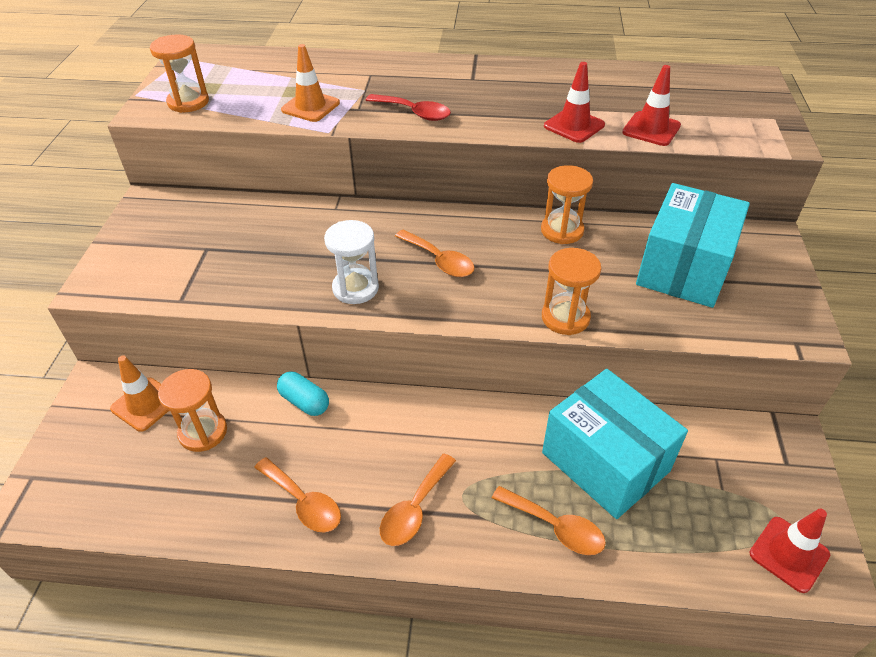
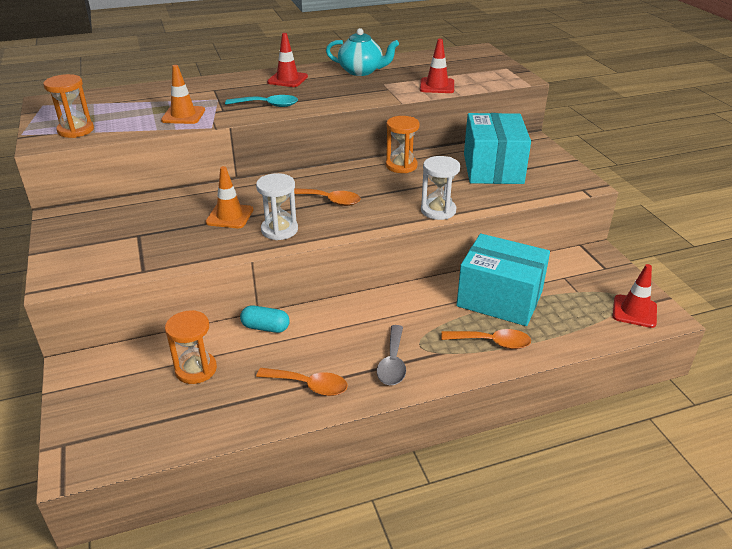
camera: 25 degrees left, 10 degrees down
(145, 404) = (131, 367): orange traffic cone -> orange traffic cone (229, 216)
(414, 113) = (267, 105): red spoon -> turquoise spoon
(414, 509) = (392, 363): orange spoon -> grey spoon
(565, 317) = (438, 210): orange hourglass -> white hourglass
(566, 82) = (361, 71): none -> turquoise teapot
(574, 126) = (386, 93): red traffic cone -> red traffic cone (287, 79)

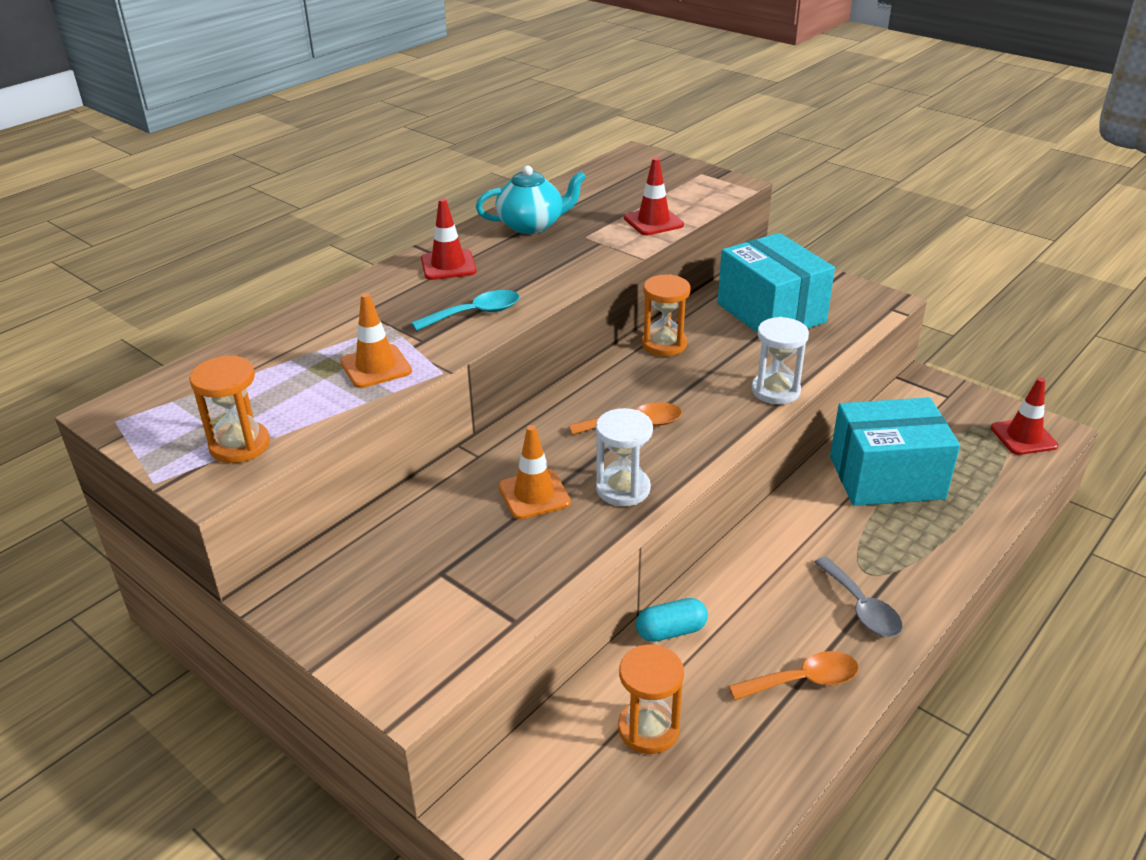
camera: 30 degrees left, 0 degrees up
(492, 342) = (933, 534): orange spoon -> none

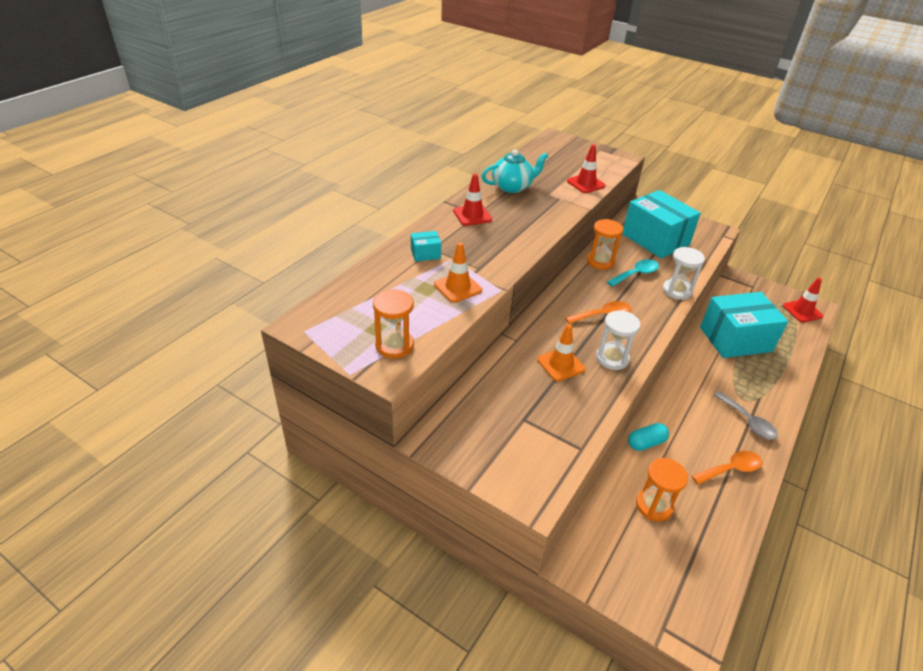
camera: 10 degrees left, 5 degrees up
(349, 318) = (425, 254): none -> turquoise box
(475, 314) = (504, 249): turquoise spoon -> turquoise spoon (636, 274)

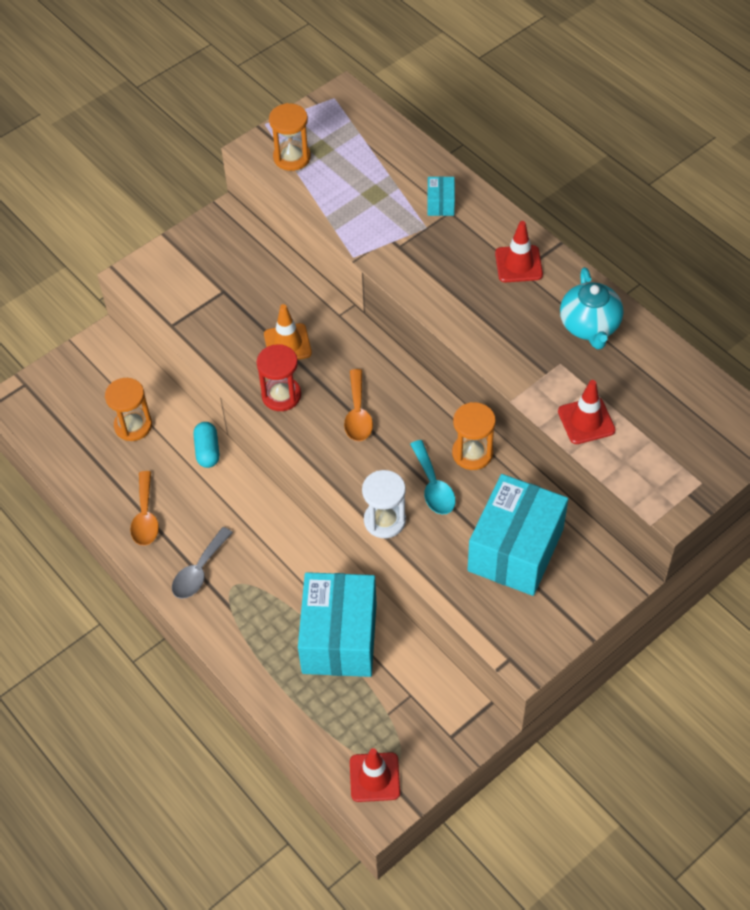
camera: 110 degrees right, 15 degrees up
(457, 287) = (368, 220): orange traffic cone -> none
(612, 358) = (281, 395): white hourglass -> red hourglass
(655, 239) = (515, 550): turquoise box -> turquoise box turned 45 degrees counterclockwise
(748, 421) = (199, 571): grey spoon -> grey spoon turned 45 degrees counterclockwise

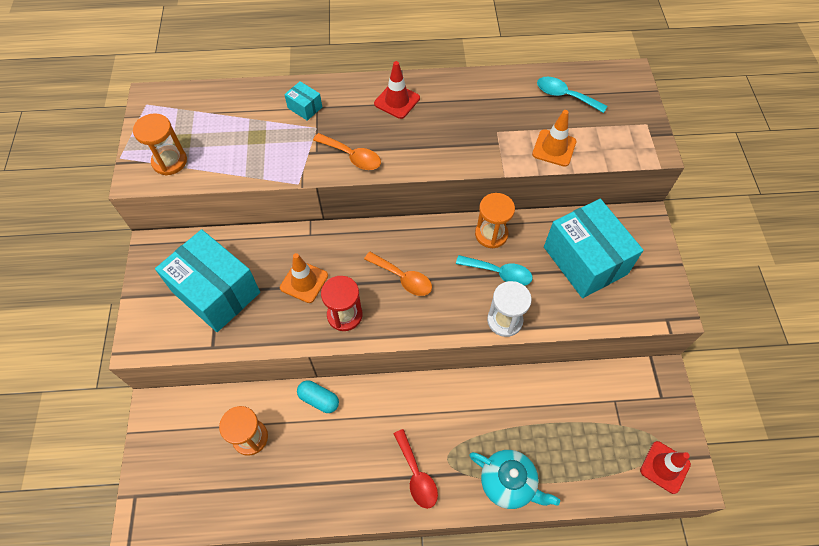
camera: 55 degrees left, 5 degrees up
(145, 517) = (338, 483): orange spoon -> orange spoon (352, 156)
(199, 571) = (416, 475): grey spoon -> red spoon
(339, 638) = (540, 416): turquoise box -> turquoise box (216, 292)
(586, 421) = (554, 148): red traffic cone -> orange traffic cone
(590, 326) = (481, 99): turquoise teapot -> turquoise teapot (508, 483)
(667, 392) = (565, 96): none -> turquoise spoon

